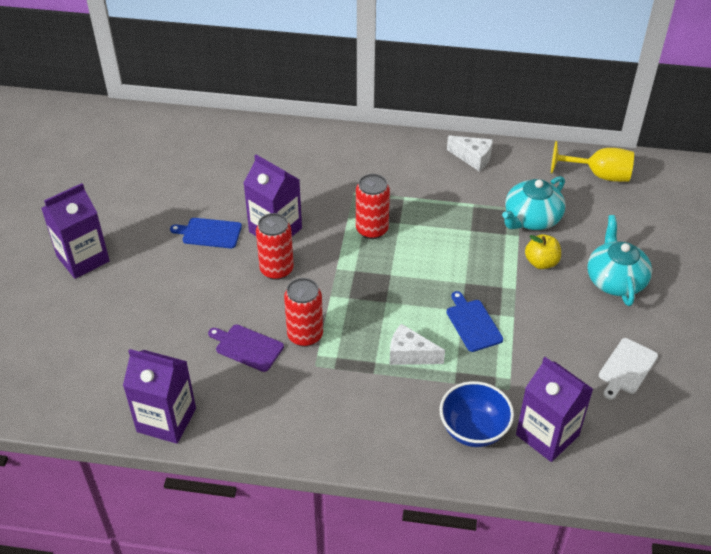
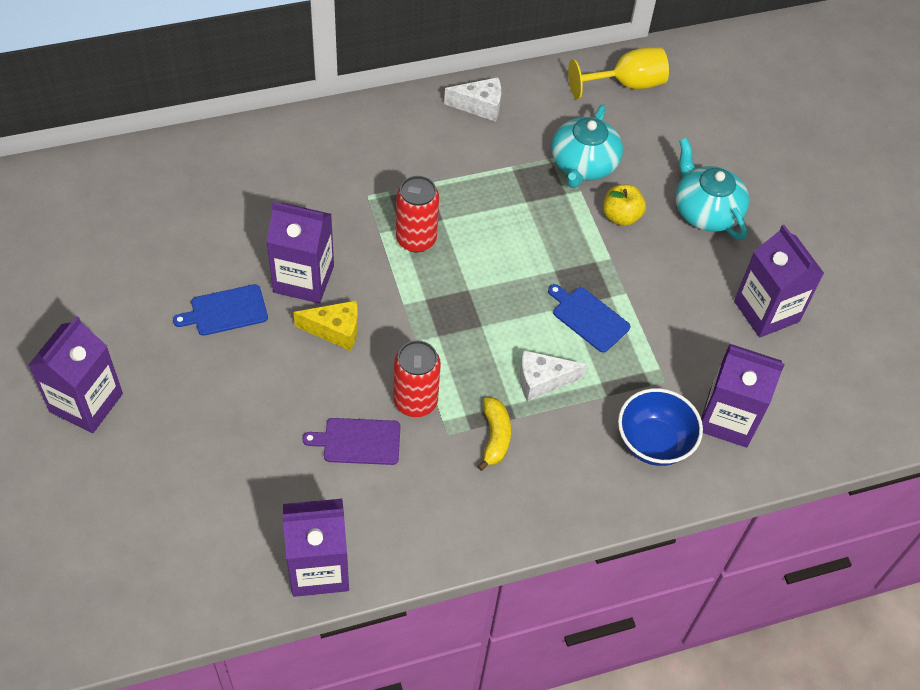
camera: 30 degrees left, 10 degrees up
(276, 270) = (335, 330): red can -> yellow cheese
(349, 380) = (495, 437): none -> yellow banana
(626, 368) = (766, 311): white cutting board -> purple carton

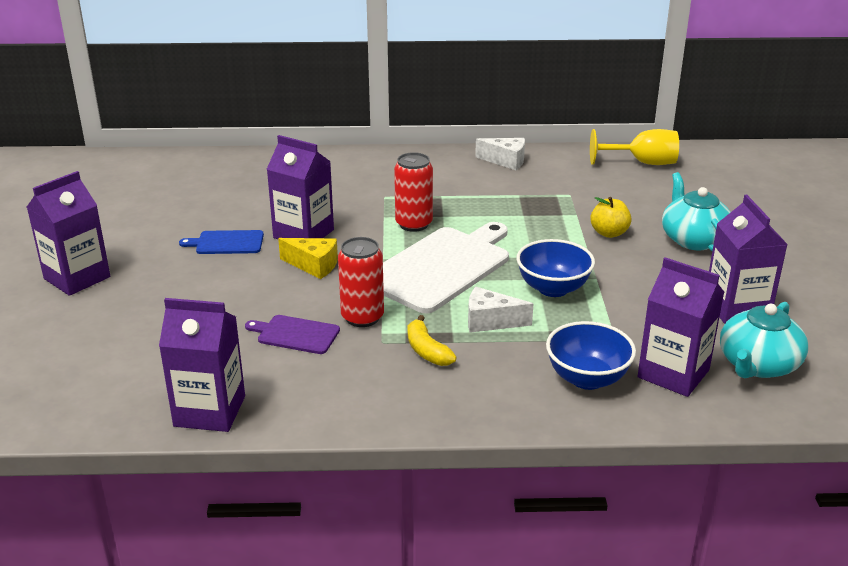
camera: 20 degrees right, 25 degrees down
(468, 306) = (441, 267): none -> white cutting board
(495, 437) = (427, 351): yellow banana -> yellow banana turned 135 degrees clockwise
(583, 164) = (585, 200): turquoise teapot -> turquoise teapot (758, 365)
(588, 317) = (553, 288): blue cutting board -> blue bowl

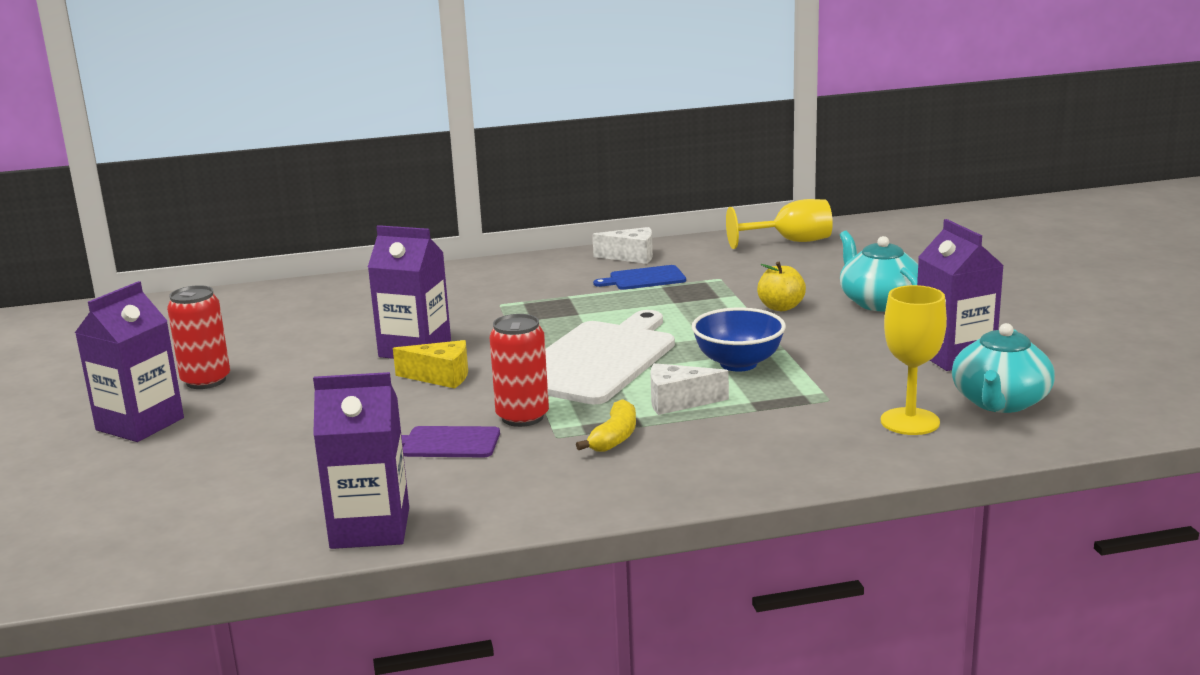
camera: 10 degrees left, 10 degrees down
(227, 243) = (321, 368): blue cutting board -> blue cutting board (644, 278)
(413, 224) = (547, 325): red can -> red can (206, 381)
(427, 351) = (614, 438): yellow banana -> yellow banana turned 120 degrees counterclockwise
(587, 378) = (814, 438): blue bowl -> none
(673, 373) = (910, 422): purple carton -> yellow goblet

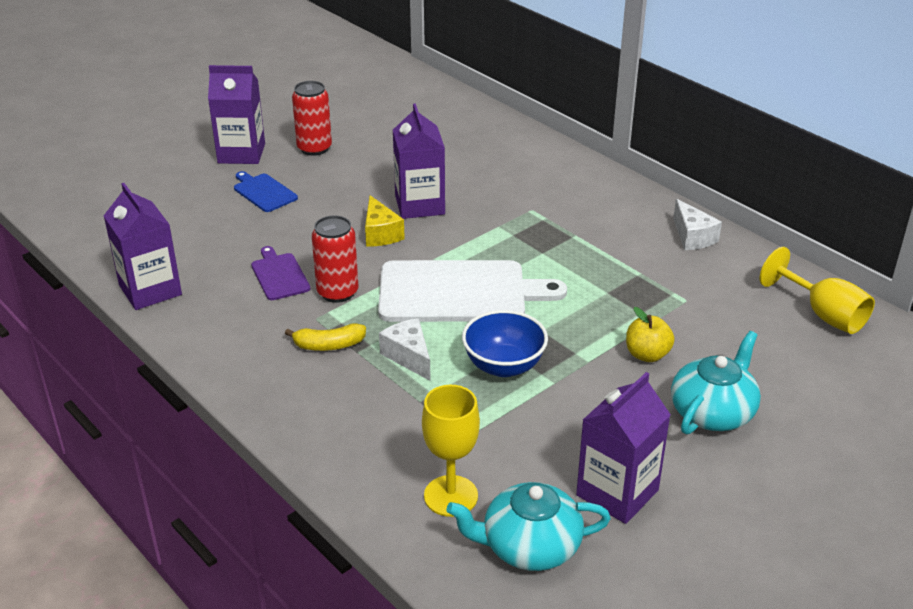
camera: 60 degrees right, 15 degrees up
(644, 278) = (647, 260): blue cutting board -> blue cutting board (264, 192)

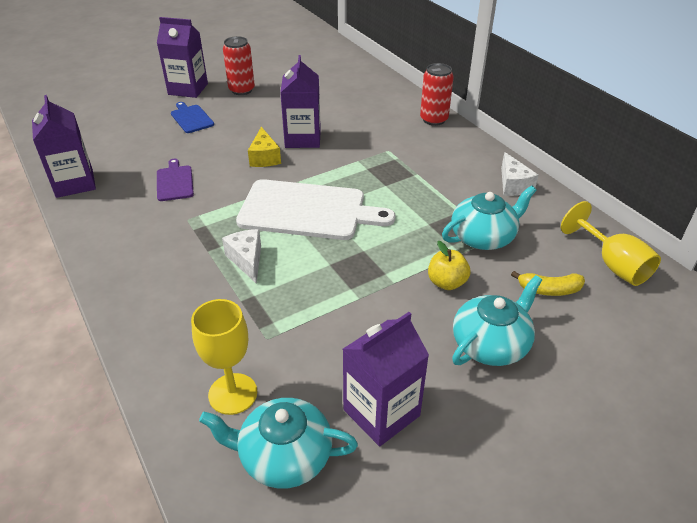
camera: 10 degrees right, 5 degrees up
(329, 345) = (187, 243): yellow banana -> yellow banana (549, 290)
(337, 292) = (213, 200): red can -> red can (434, 119)
(503, 366) = (321, 278): blue bowl -> none
(674, 300) = (483, 237): none -> turquoise teapot

